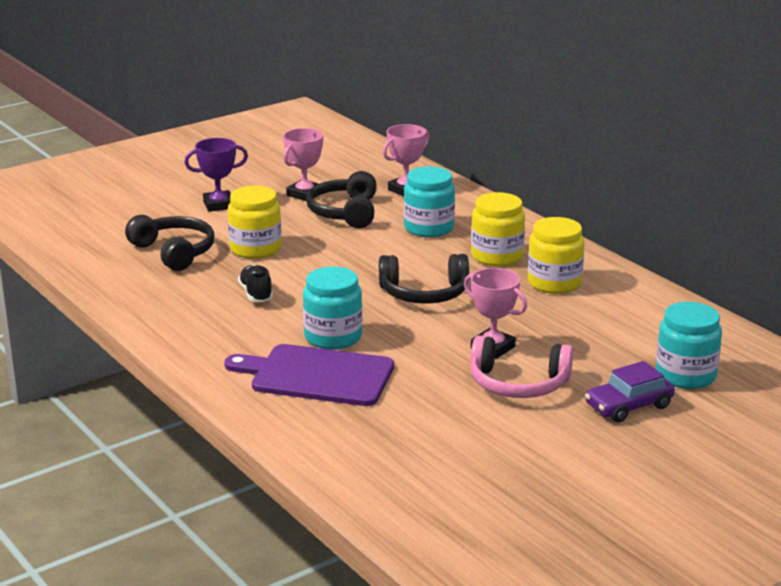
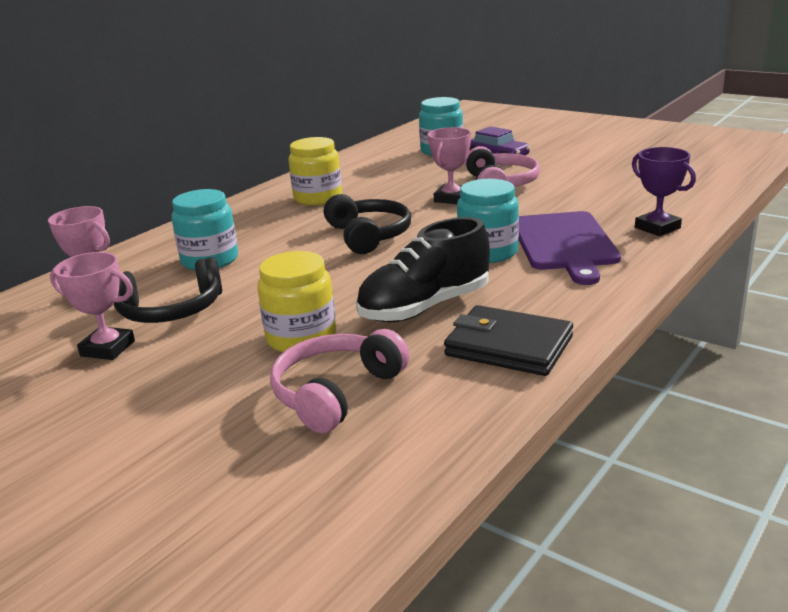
camera: 105 degrees left, 0 degrees up
(167, 311) = (508, 346): none -> black wallet
(174, 252) = (336, 392): black headphones -> pink headphones
(219, 205) = (152, 405): purple trophy -> purple trophy (657, 228)
(256, 294) = (425, 307): black shoe -> black shoe, size x1.91
(497, 256) = (271, 223): yellow jar -> none

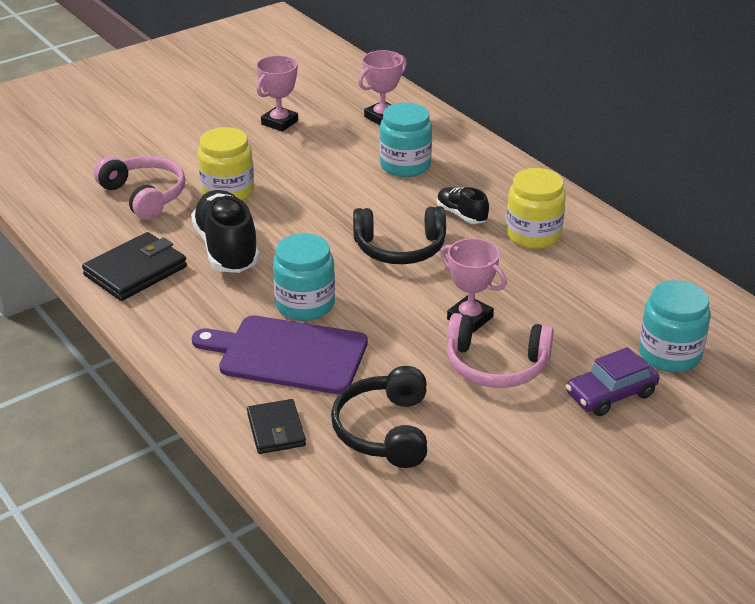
camera: 105 degrees right, 10 degrees up
(171, 310) = (320, 145): black headphones -> black headphones (384, 430)
(298, 224) = (461, 215): none -> black shoe
(657, 228) = (276, 430): purple trophy -> black wallet

